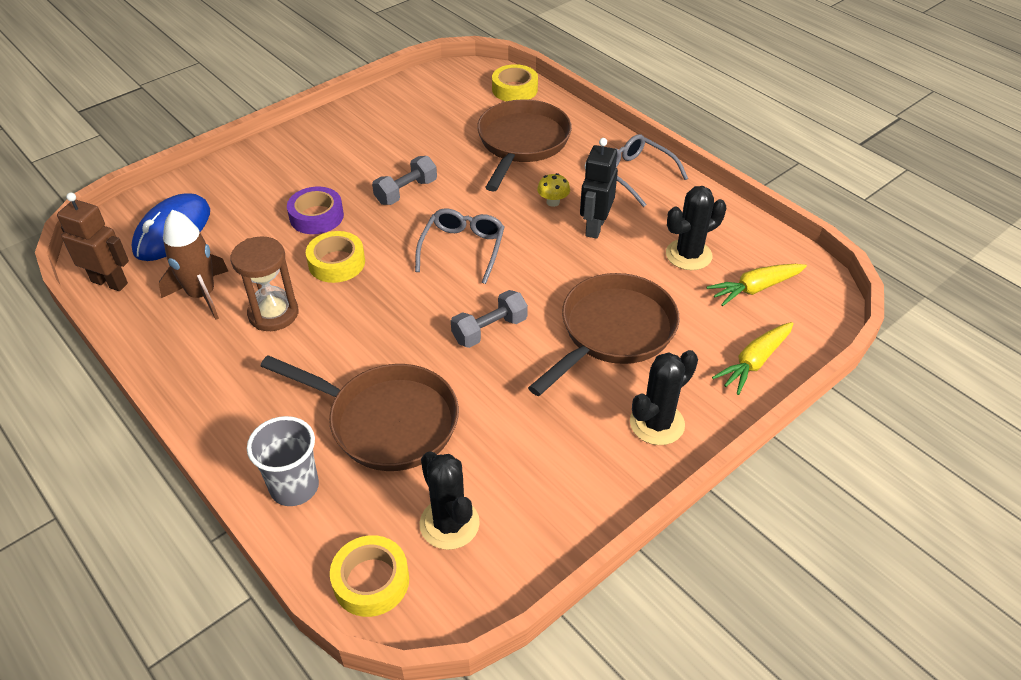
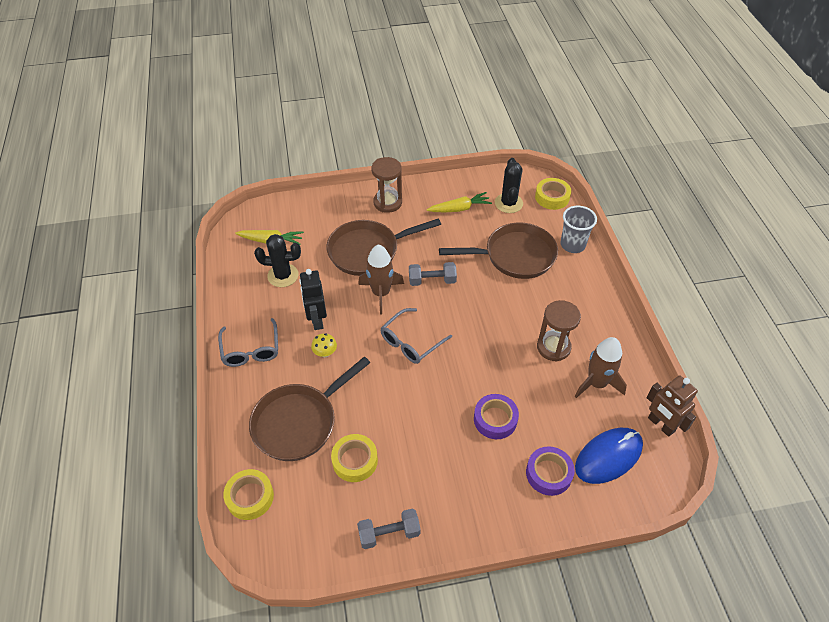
camera: 150 degrees left, 5 degrees up
(237, 195) = (548, 473): none -> purple tape
(336, 263) = (498, 369): yellow tape -> yellow tape (355, 461)
(386, 421) = (515, 256): brown pan -> brown pan turned 120 degrees clockwise
(406, 192) = (418, 413): grey dumbbell -> grey dumbbell (389, 533)
(545, 286) = (381, 293): none -> brown rocket
(595, 227) = (317, 320): black robot -> black robot turned 120 degrees clockwise
(657, 423) = (387, 202): black cactus -> brown hourglass
(754, 362) = (316, 208): yellow carrot -> yellow carrot (460, 208)

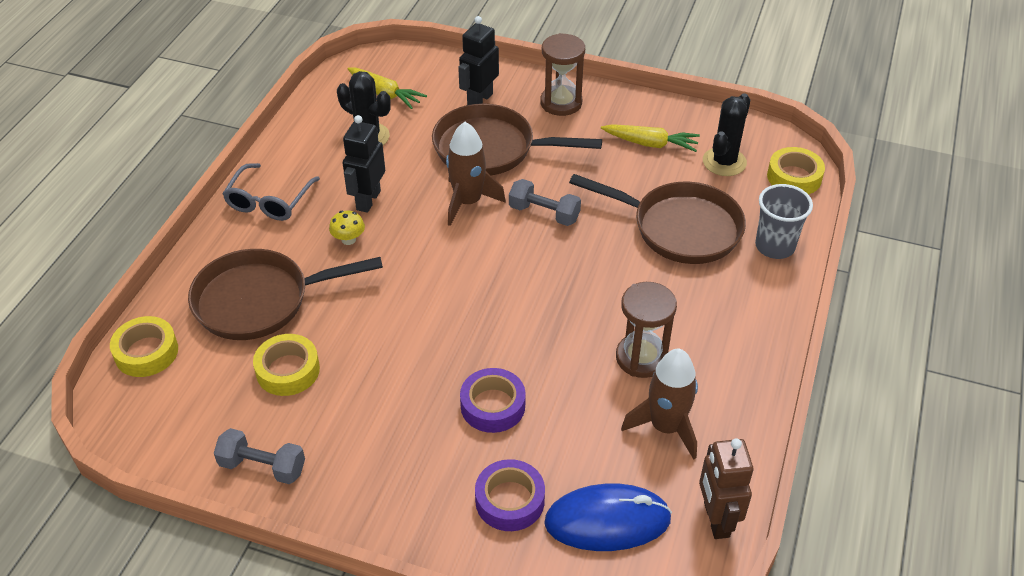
camera: 30 degrees right, 5 degrees down
(336, 220) = (479, 100): none -> black robot
(411, 342) = (460, 271): grey glasses -> none

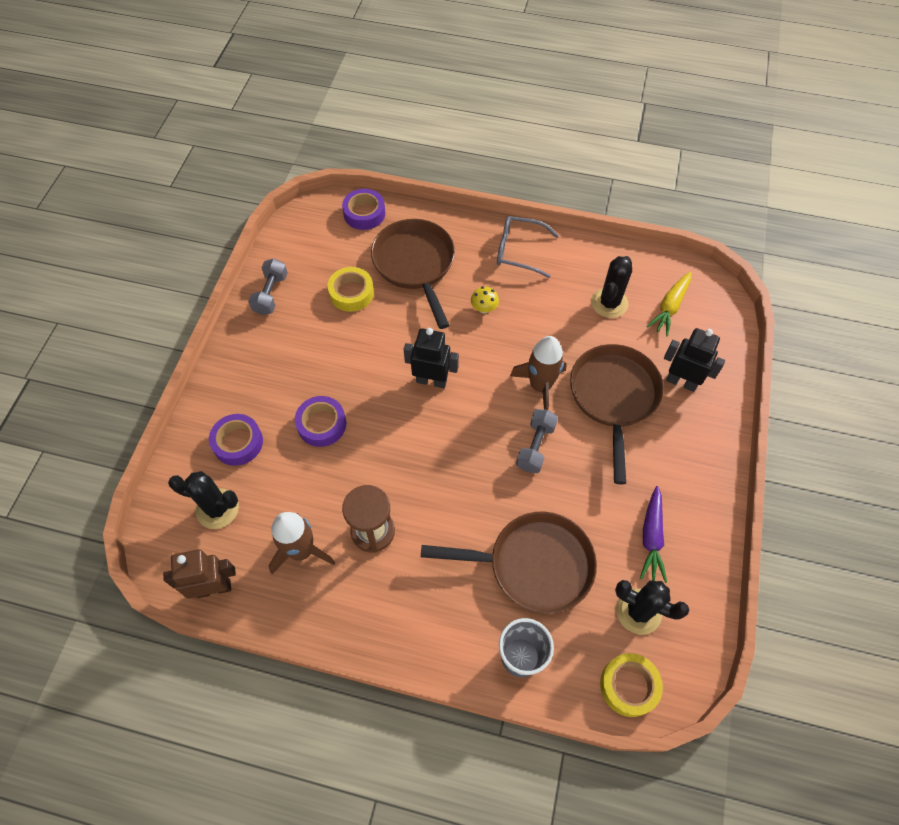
camera: 85 degrees right, 15 degrees up
(146, 352) = (364, 213): yellow tape -> purple tape
(368, 200) = (530, 314): black robot -> black robot (431, 380)
(561, 103) = (695, 452): brown hourglass -> none
(607, 521) = (217, 509): blue mouse -> black cactus
(651, 144) = (651, 538): yellow carrot -> purple carrot
(680, 228) = (533, 565): brown pan -> brown pan turned 105 degrees counterclockwise

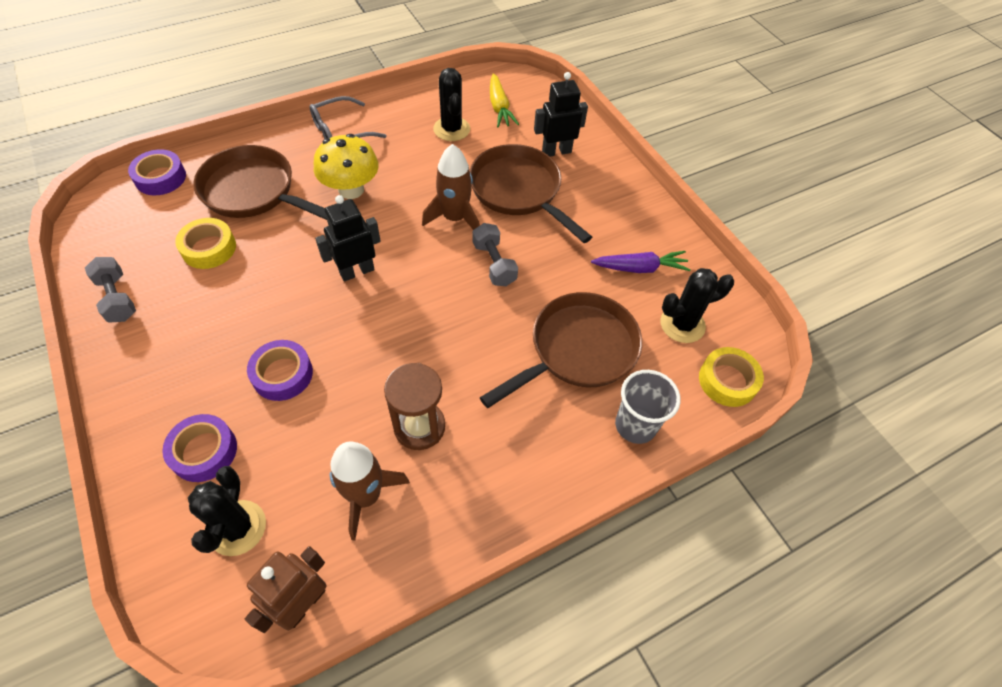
camera: 45 degrees left, 5 degrees down
(217, 509) = (237, 528): black cactus -> black cactus turned 60 degrees counterclockwise
(484, 308) = (351, 189): yellow mushroom -> yellow mushroom, size x2.06
(651, 538) = (640, 268): purple carrot -> purple carrot turned 60 degrees counterclockwise

